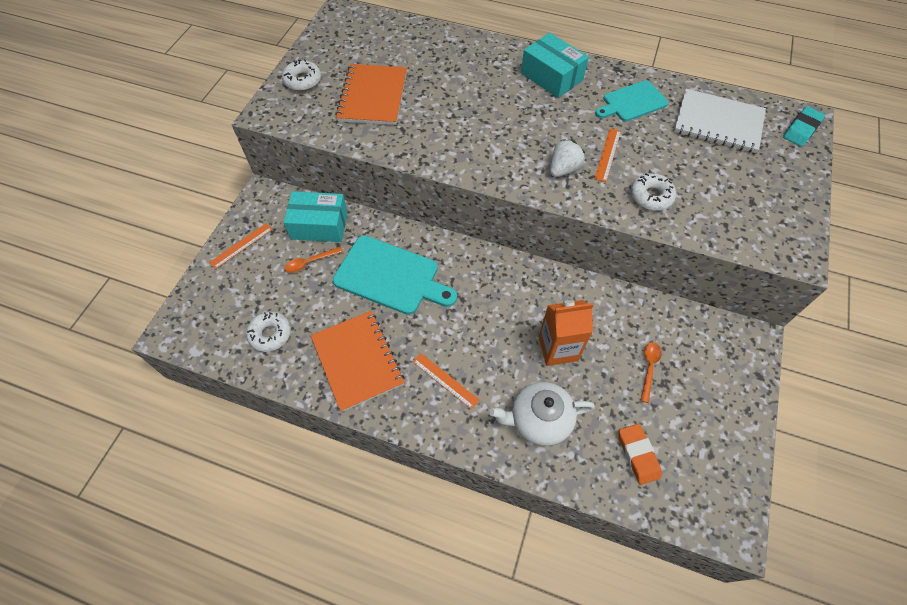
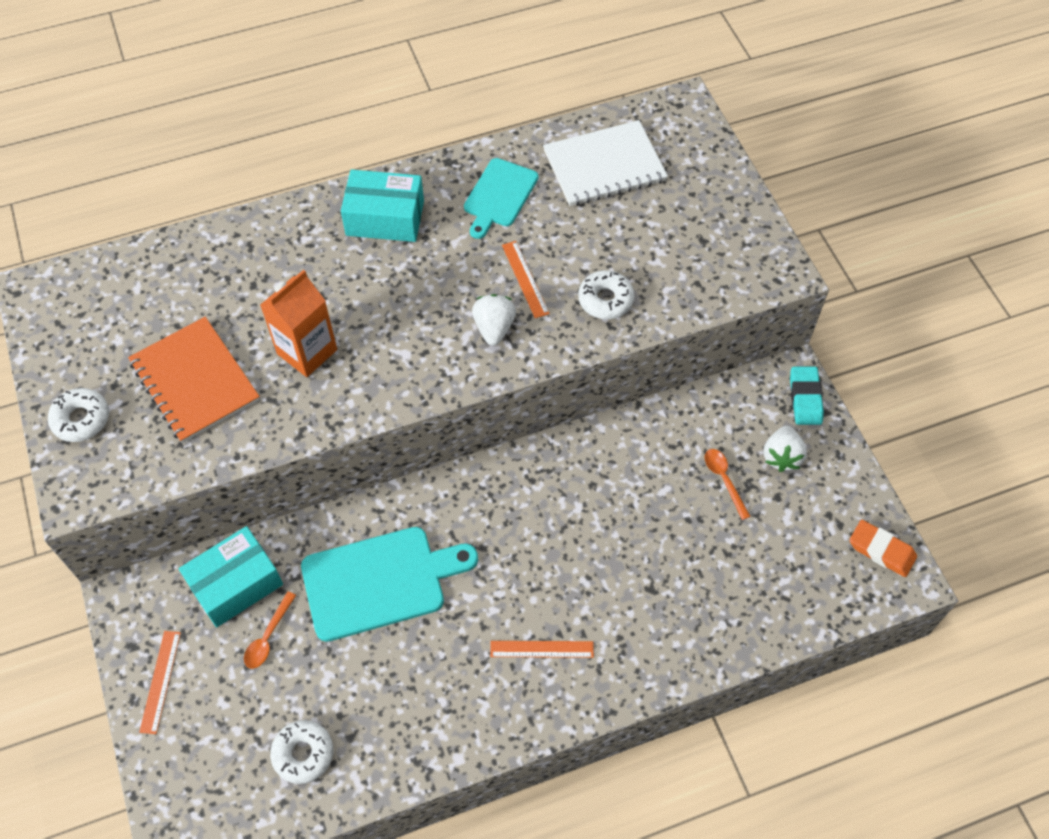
camera: 40 degrees left, 0 degrees up
(357, 361) = (431, 703): orange notebook -> none
(539, 420) = (666, 615): white teapot -> none
(558, 348) = (624, 526): orange carton -> orange carton (307, 351)
(638, 455) = (779, 575): orange eraser -> orange eraser (881, 550)
(703, 382) = (781, 456): none -> white strawberry
(801, 129) = (688, 122): turquoise eraser -> turquoise eraser (805, 398)

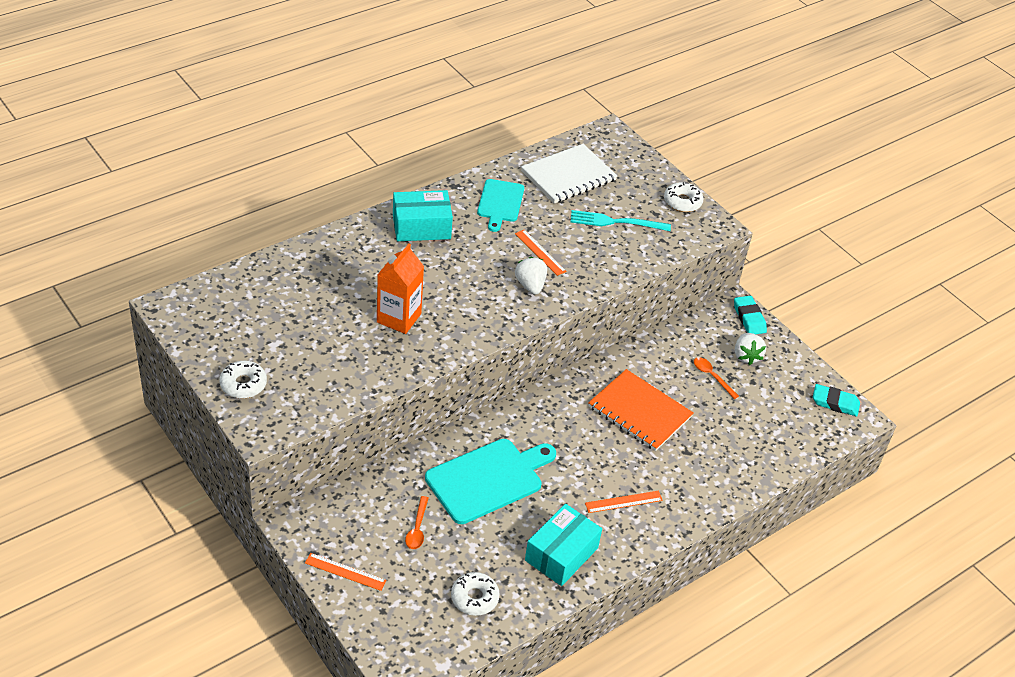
camera: 20 degrees left, 15 degrees down
(160, 681) = (345, 571): orange ruler -> orange ruler turned 60 degrees counterclockwise
(195, 381) = (321, 348): orange notebook -> orange notebook (639, 412)
(236, 584) = (378, 499): turquoise box -> turquoise box (561, 554)
(605, 300) = (602, 258): white donut -> white donut (682, 202)
(643, 246) = (615, 222): none -> turquoise fork
(881, 550) = (835, 403): orange eraser -> turquoise eraser

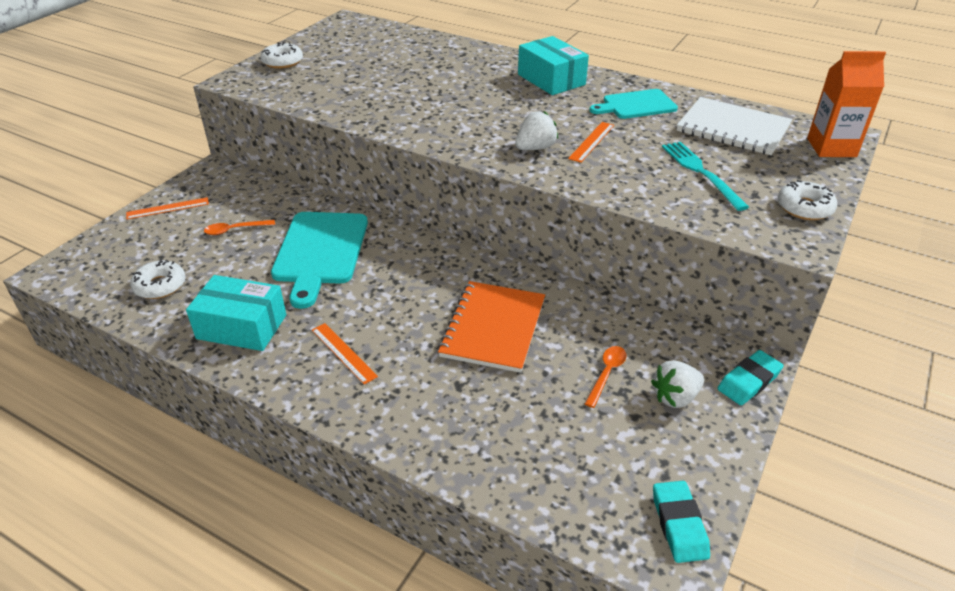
camera: 70 degrees right, 5 degrees down
(345, 571) = (168, 208): orange ruler -> orange ruler turned 75 degrees clockwise
(399, 318) = (418, 99): orange carton -> orange carton (831, 147)
(488, 479) = (320, 252): turquoise cutting board -> turquoise cutting board turned 60 degrees clockwise

